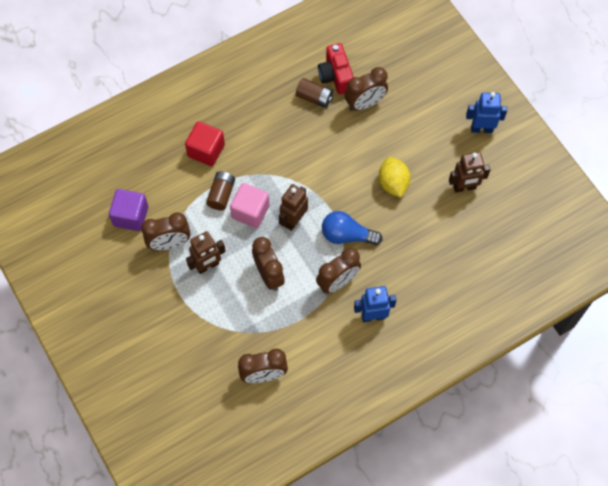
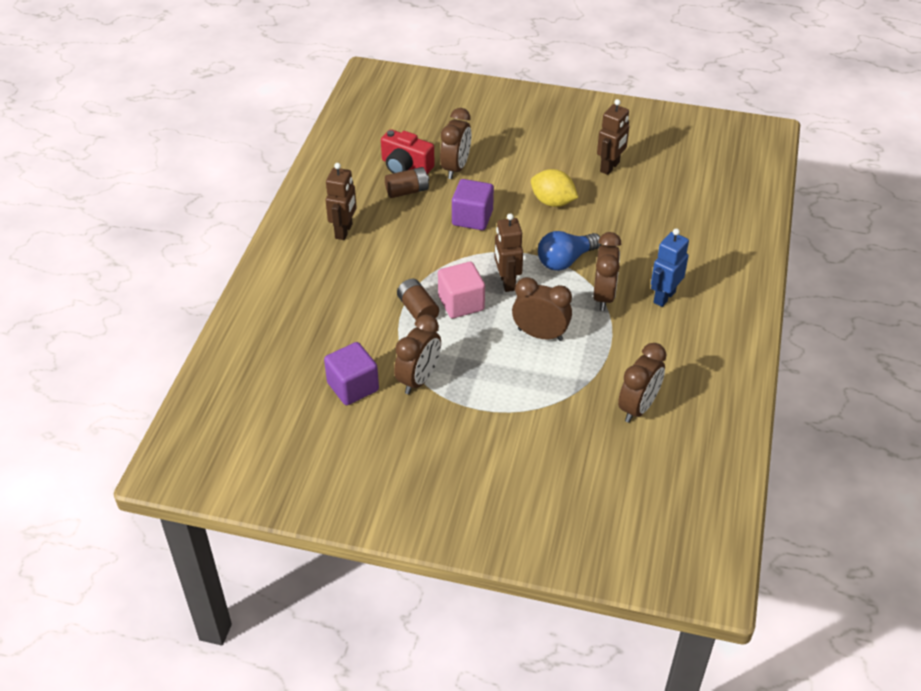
camera: 45 degrees left, 20 degrees down
(206, 150) = (360, 289): red cube -> none
(208, 266) = (477, 369): brown robot -> brown robot (344, 231)
(329, 153) = (472, 218): none -> purple cube
(481, 129) = (569, 124): blue robot -> none

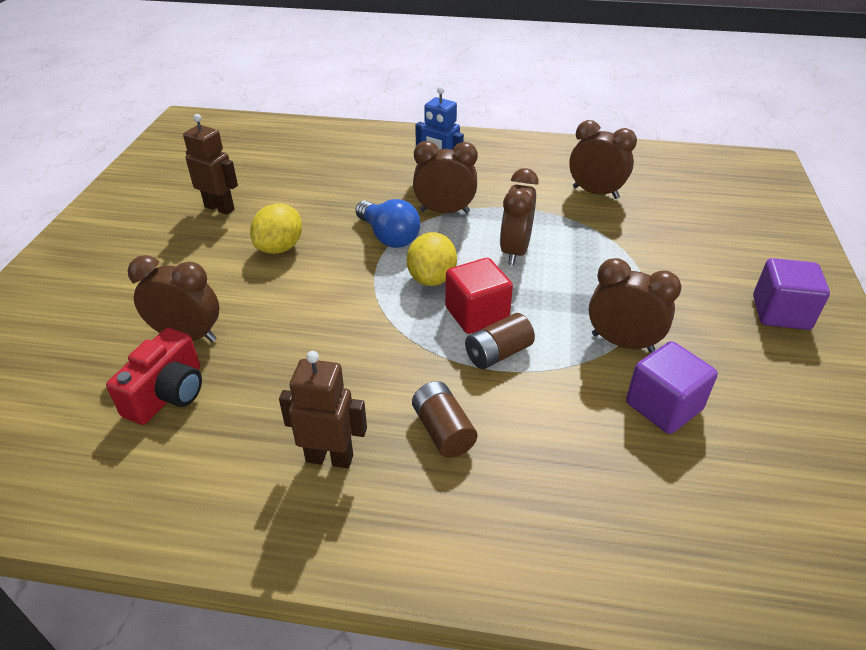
camera: 95 degrees left, 5 degrees down
(407, 191) = (234, 386): brown battery -> brown battery (443, 431)
(461, 303) = (476, 314): pink cube -> red cube
(472, 218) = (306, 314): purple cube -> purple cube (780, 313)
(507, 282) = (432, 278): brown robot -> yellow lemon

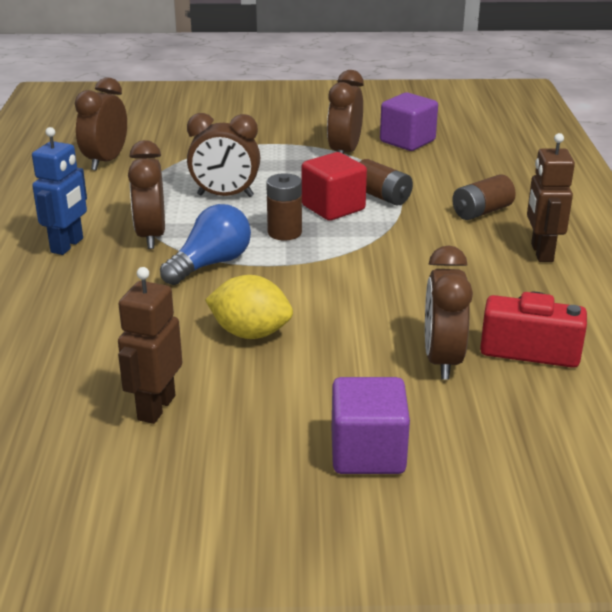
camera: 100 degrees left, 10 degrees down
(432, 278) = (284, 232): yellow lemon -> brown battery
(780, 313) = (285, 103): purple cube -> purple cube (367, 453)

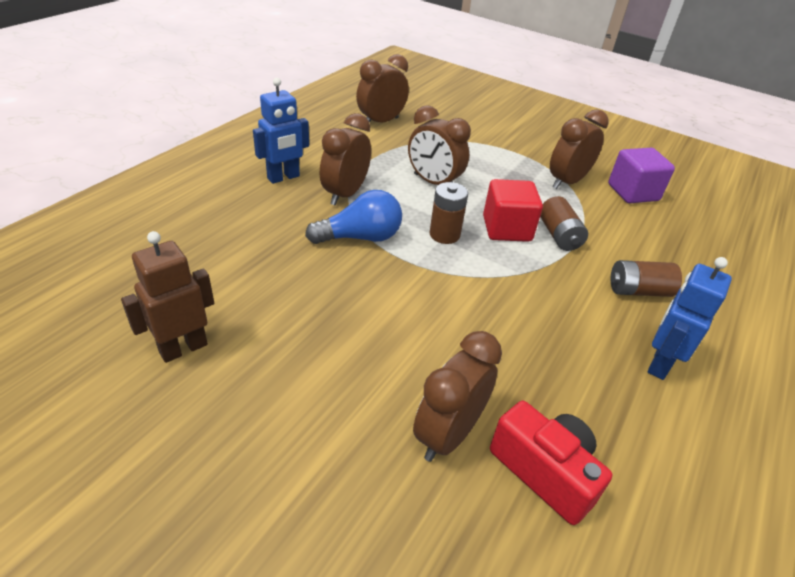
camera: 30 degrees right, 10 degrees up
(250, 333) = (321, 316): yellow lemon -> none
(367, 453) = (281, 499): purple cube -> none
(541, 253) = (659, 363): brown robot -> blue robot

